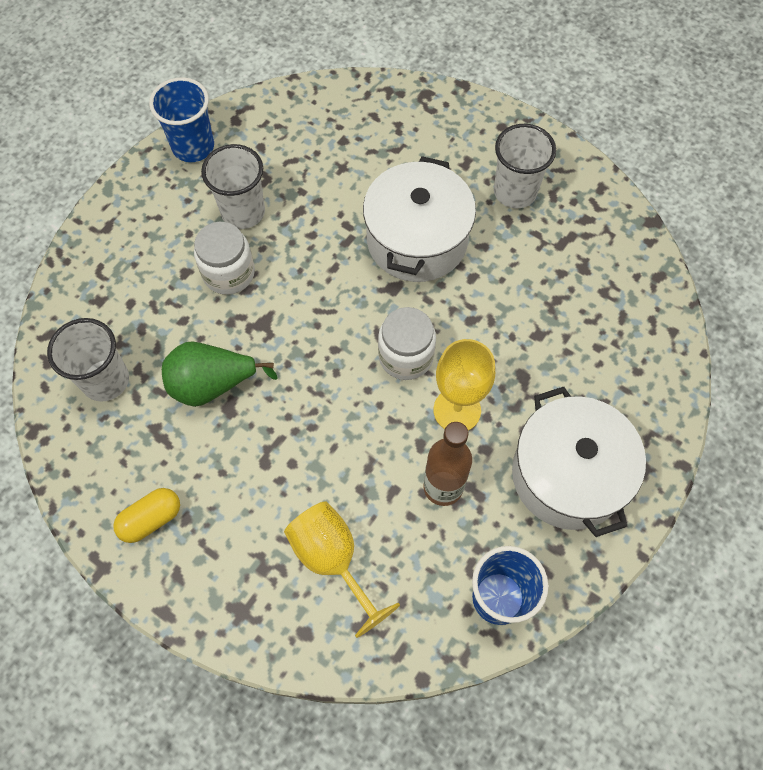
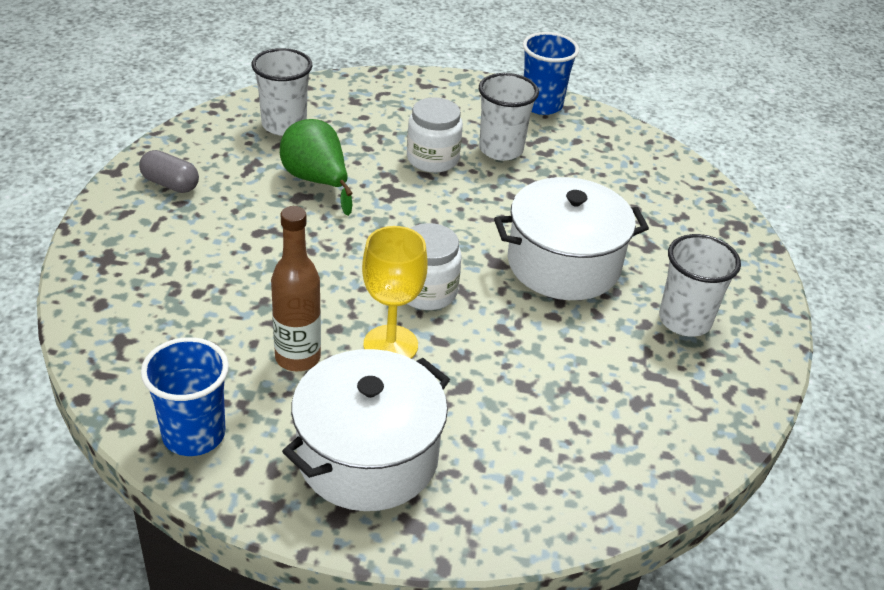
camera: 60 degrees right, 25 degrees down
(151, 519) = (170, 184): yellow capsule -> grey capsule
(333, 560) = (182, 302): yellow goblet -> none

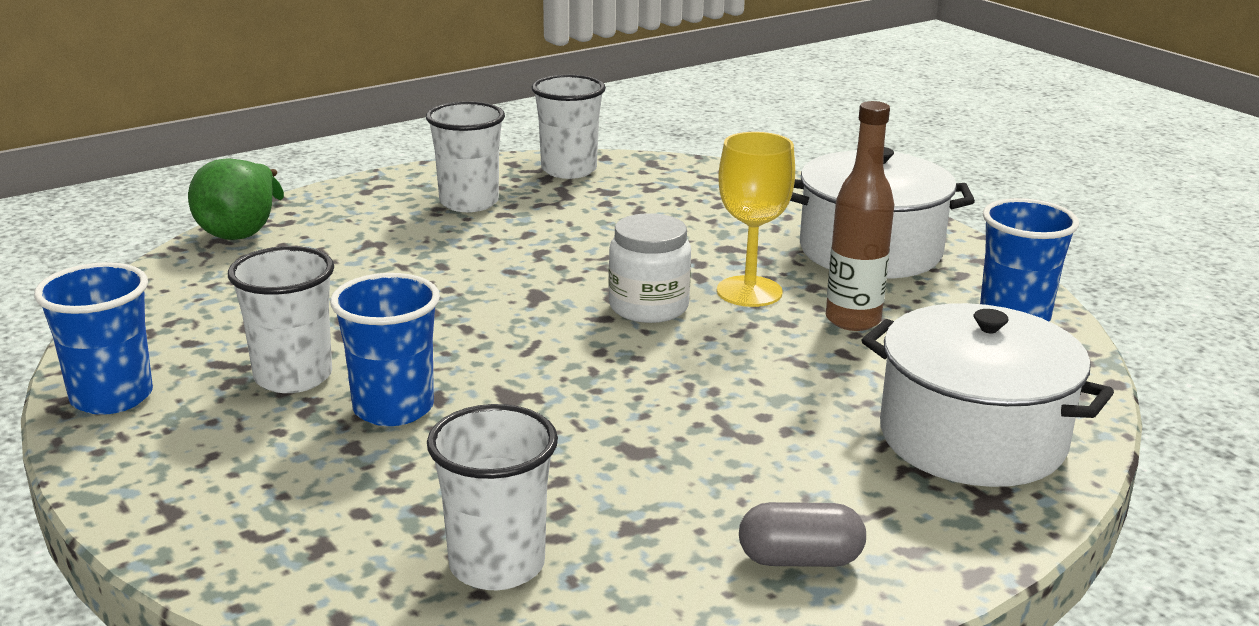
camera: 130 degrees left, 15 degrees down
(170, 184) = (800, 559): grey capsule -> grey capsule turned 75 degrees counterclockwise
(316, 181) = (585, 458): green pear -> green pear (242, 230)
(432, 159) = (393, 408): white jar -> blue cup
(563, 264) = (478, 267): white pot -> white pot (972, 438)
(710, 412) = (569, 170): none -> white cup

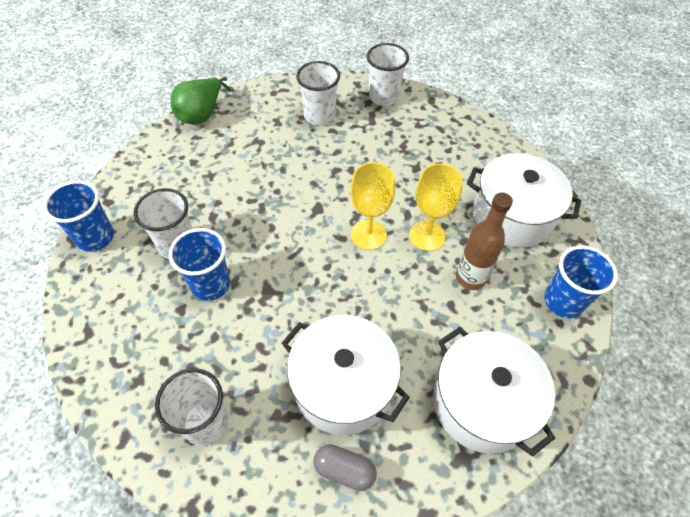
camera: 20 degrees right, 30 degrees up
(648, 307) = (368, 235): white jar -> yellow goblet
(726, 469) = (343, 386): none -> white pot

